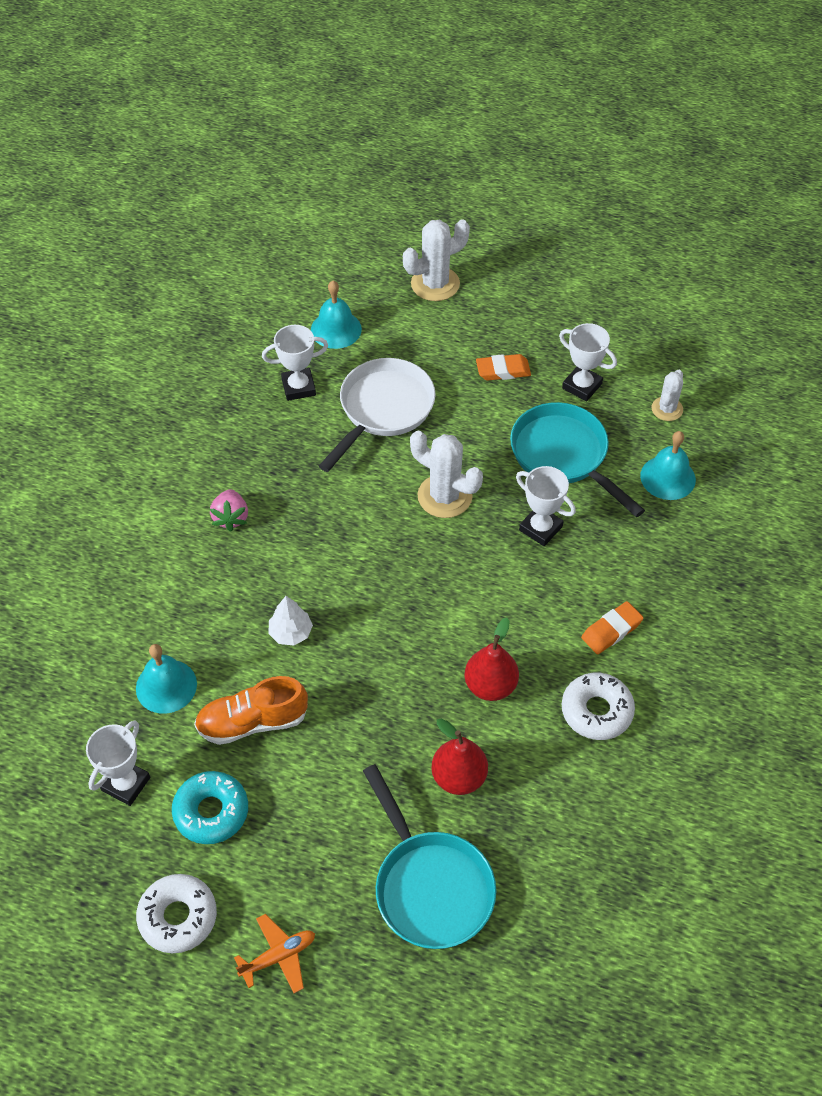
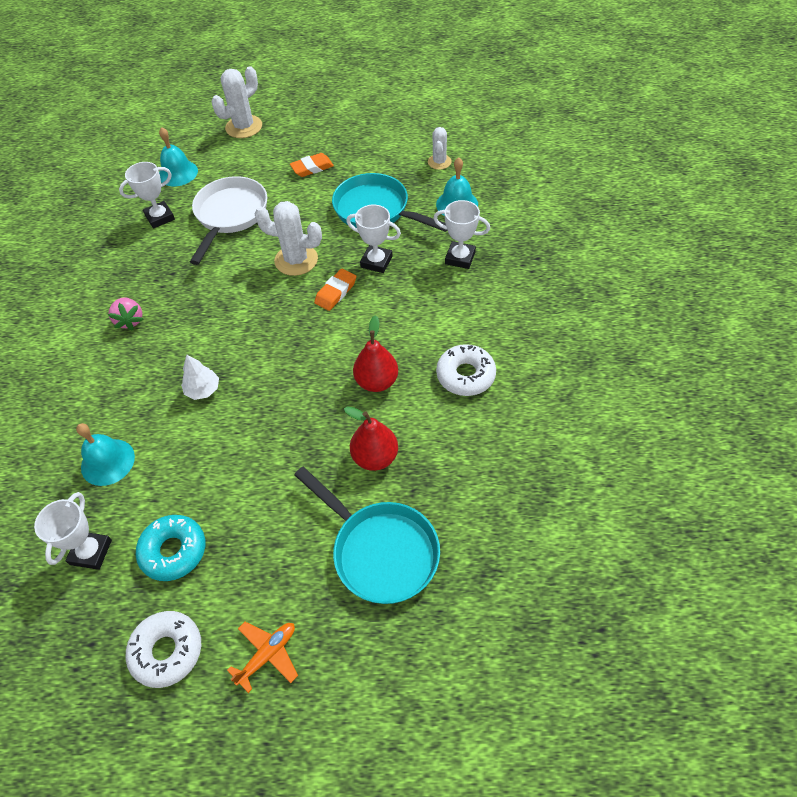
camera: 15 degrees left, 0 degrees up
(252, 722) = (190, 467): orange shoe -> none
(582, 386) = (373, 163): white trophy -> white trophy (460, 258)
(611, 630) = (455, 316): orange eraser -> orange eraser (336, 292)

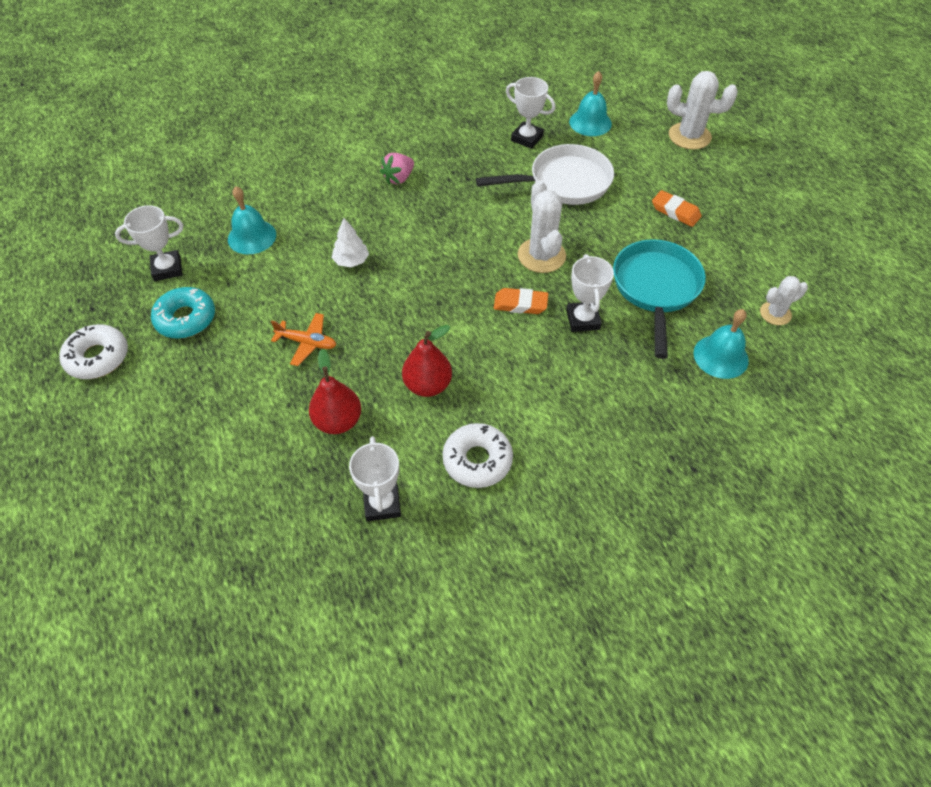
camera: 60 degrees right, 0 degrees up
(267, 655) = (112, 426): orange plane -> orange plane (307, 343)
(380, 551) = (237, 468): turquoise pan -> none
(460, 258) = (640, 391): white trophy -> white trophy (382, 503)

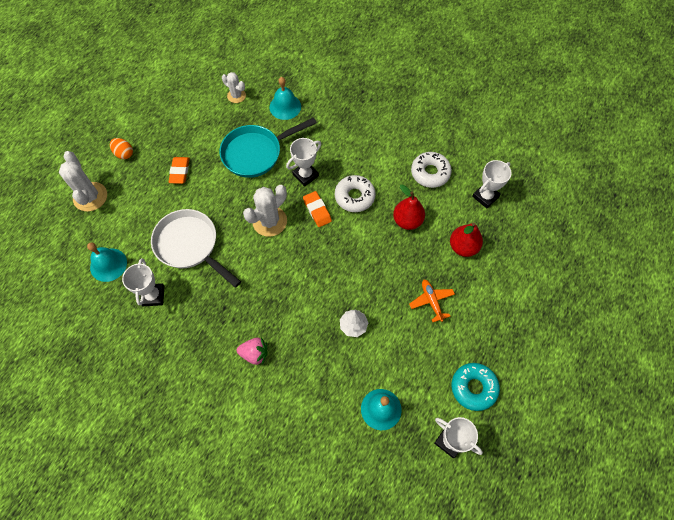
camera: 125 degrees left, 10 degrees up
(98, 357) = (540, 414): white donut -> white donut (354, 197)
(736, 178) = (124, 154): none -> orange egg

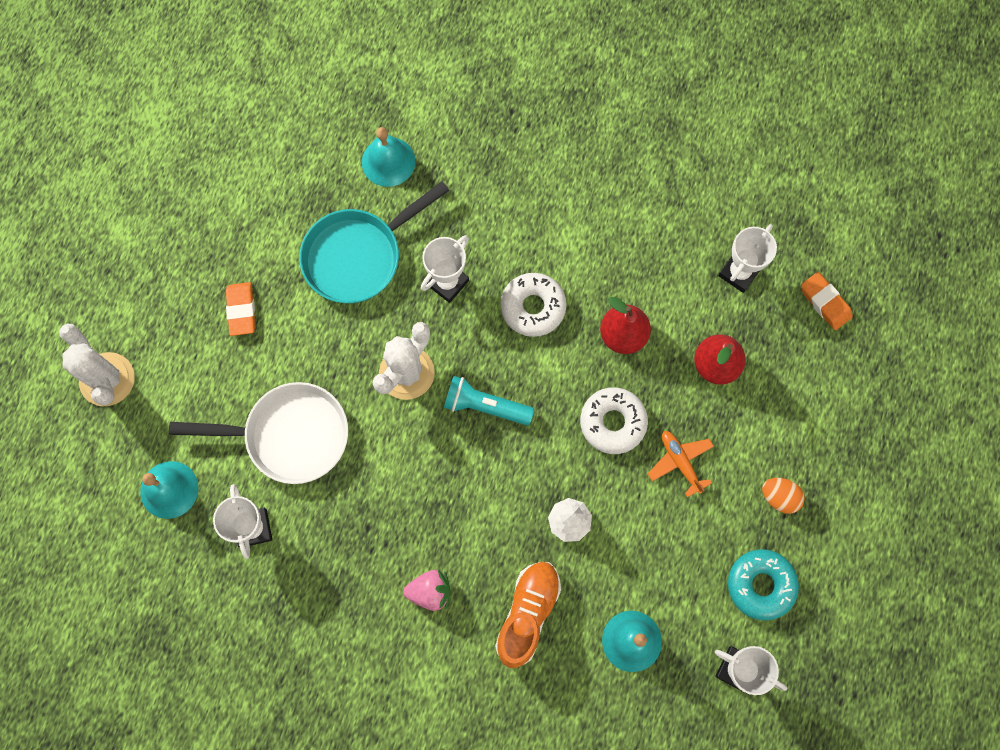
camera: 10 degrees left, 10 degrees up
(124, 154) = (141, 293): orange egg -> orange egg (779, 497)
(190, 245) = (290, 435): white pan -> white pan turned 150 degrees clockwise
(236, 96) = (302, 154): white cactus -> none
(314, 248) = (485, 406): none -> turquoise flashlight
(315, 379) = (527, 613): none -> orange shoe
(317, 210) = (478, 341): orange eraser -> orange eraser (825, 302)
(430, 173) = (646, 245): white donut -> white donut (612, 422)

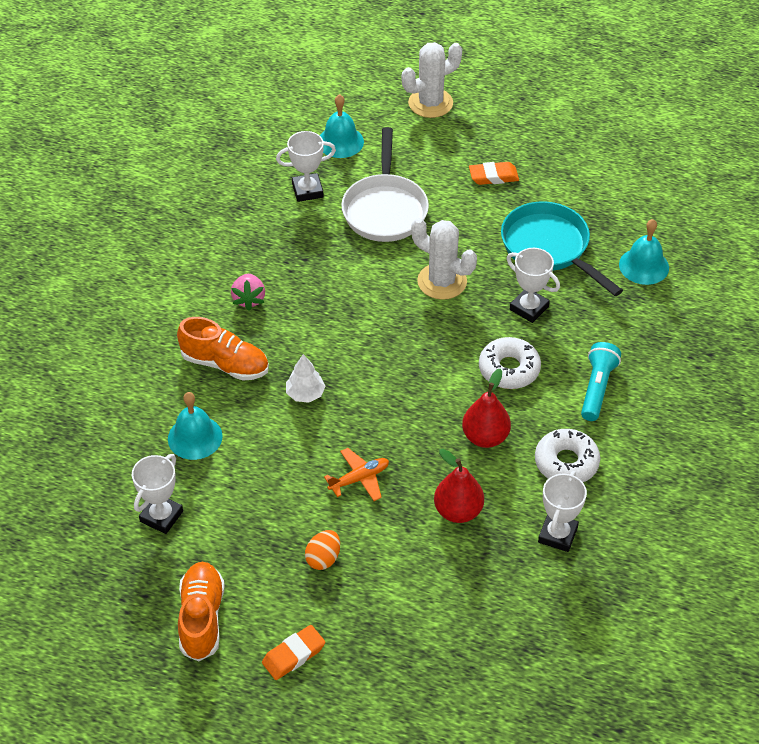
camera: 90 degrees right, 25 degrees down
(485, 406) = (412, 335): turquoise flashlight -> turquoise flashlight (597, 388)
(612, 422) = (398, 427): white donut -> white donut (566, 462)
(738, 272) = (558, 535): white trophy -> white trophy turned 75 degrees clockwise
(760, 585) = (238, 539): turquoise donut -> none
(825, 302) = (530, 611): orange eraser -> orange eraser (293, 655)
(856, 617) = (201, 618): none -> orange shoe

